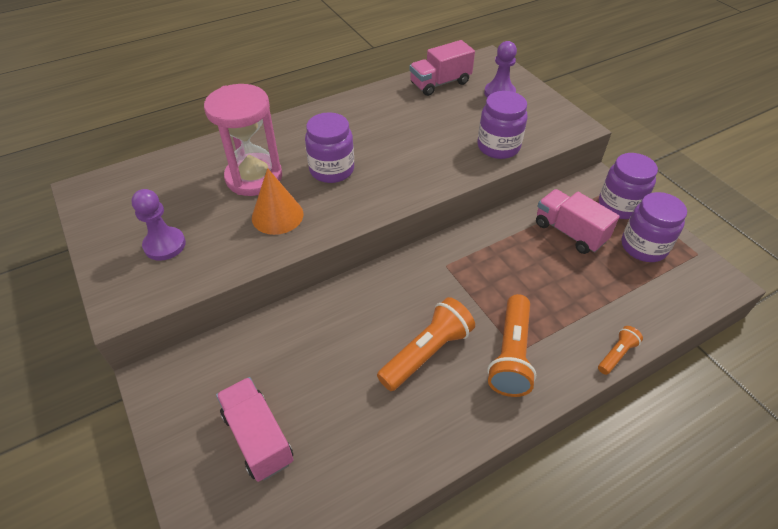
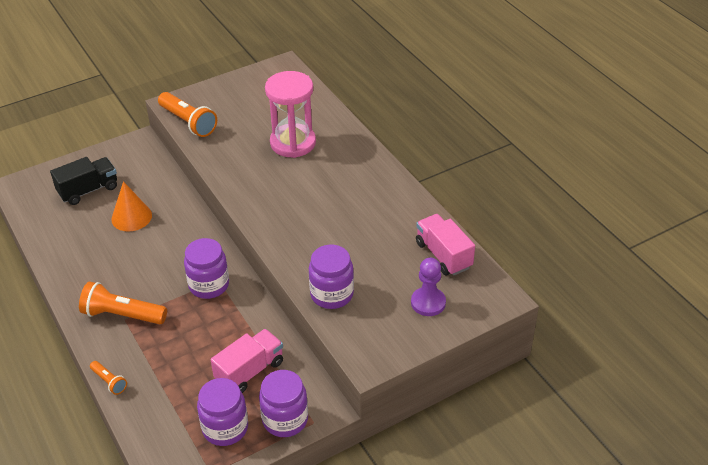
camera: 90 degrees right, 5 degrees down
(165, 245) = (223, 111): purple pawn -> none
(258, 437) = (88, 190): pink truck -> black truck
(277, 215) = (247, 160): orange cone -> orange cone (131, 217)
(332, 170) = (300, 185): purple jar -> purple jar (209, 285)
(427, 353) = (133, 267): orange flashlight -> orange flashlight (188, 122)

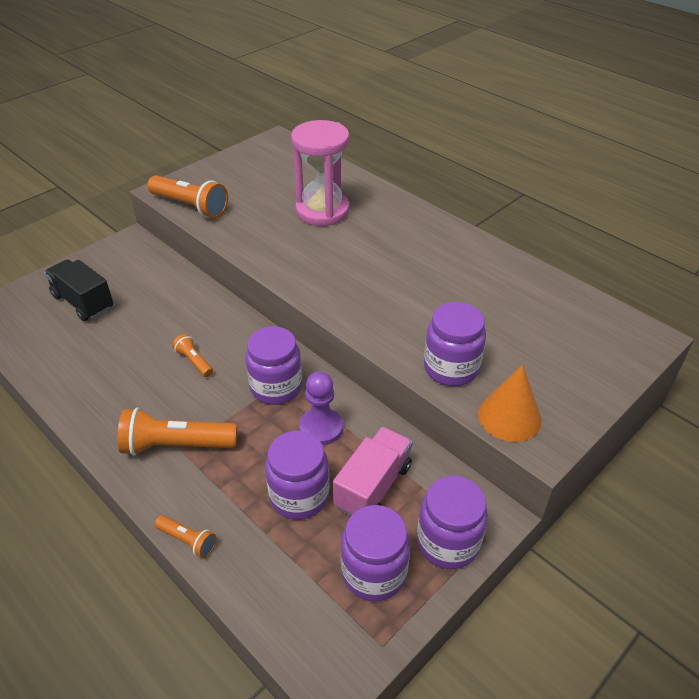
camera: 15 degrees left, 0 degrees up
(88, 190) = (83, 302): black truck -> black truck turned 90 degrees counterclockwise
(131, 217) = (148, 324): orange cone -> orange cone (509, 416)
(156, 254) = (194, 361): none -> orange flashlight
(195, 367) = (299, 496): none -> purple jar
(428, 303) = (570, 357): purple pawn -> purple pawn (321, 428)
(443, 255) = (556, 301): pink truck -> none

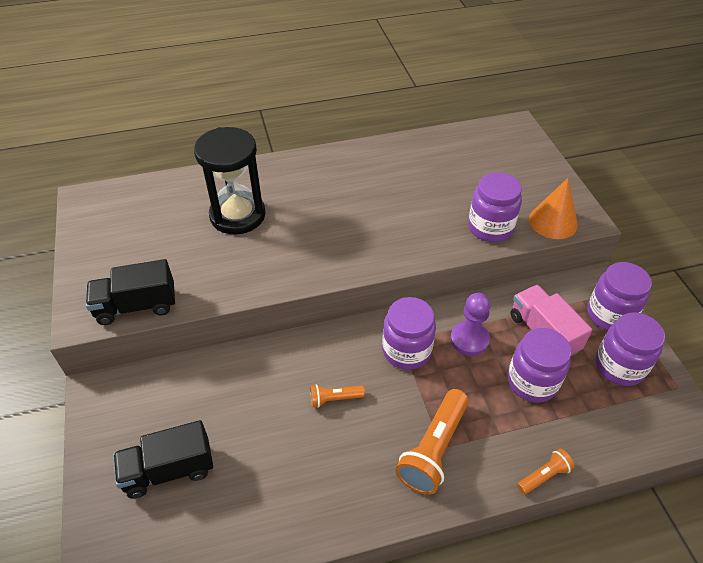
camera: 60 degrees left, 5 degrees up
(190, 206) = (136, 306): orange flashlight -> black truck
(322, 211) = (237, 215): pink hourglass -> black hourglass

